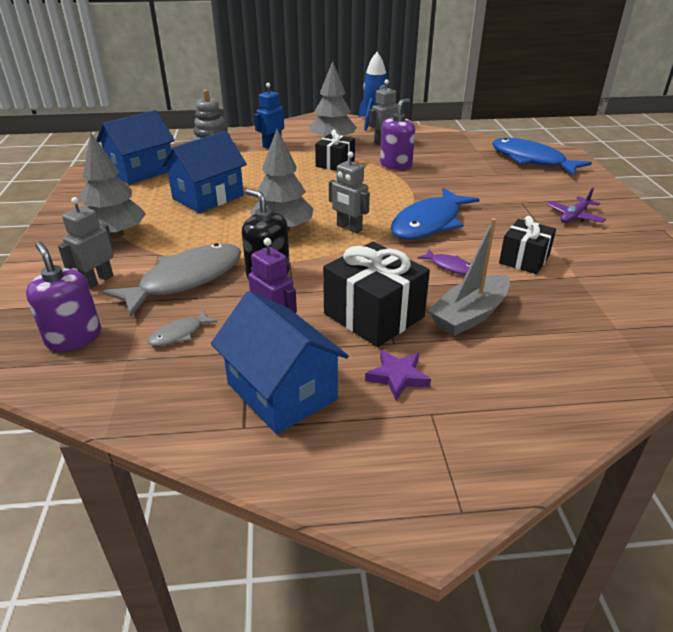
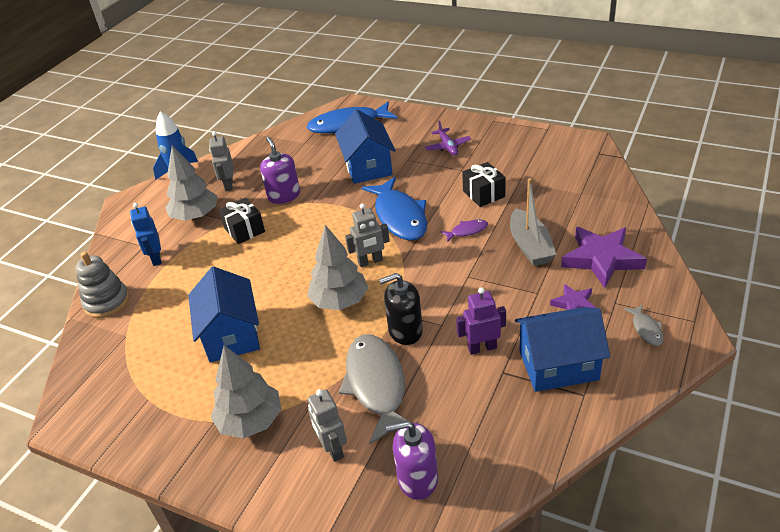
camera: 55 degrees left, 5 degrees up
(141, 171) = (114, 375): blue house -> blue house (367, 166)
(179, 334) = (456, 406): grey fish -> grey fish (646, 329)
(373, 315) = (501, 291): black gift -> none
(505, 379) = (601, 259): none -> purple star

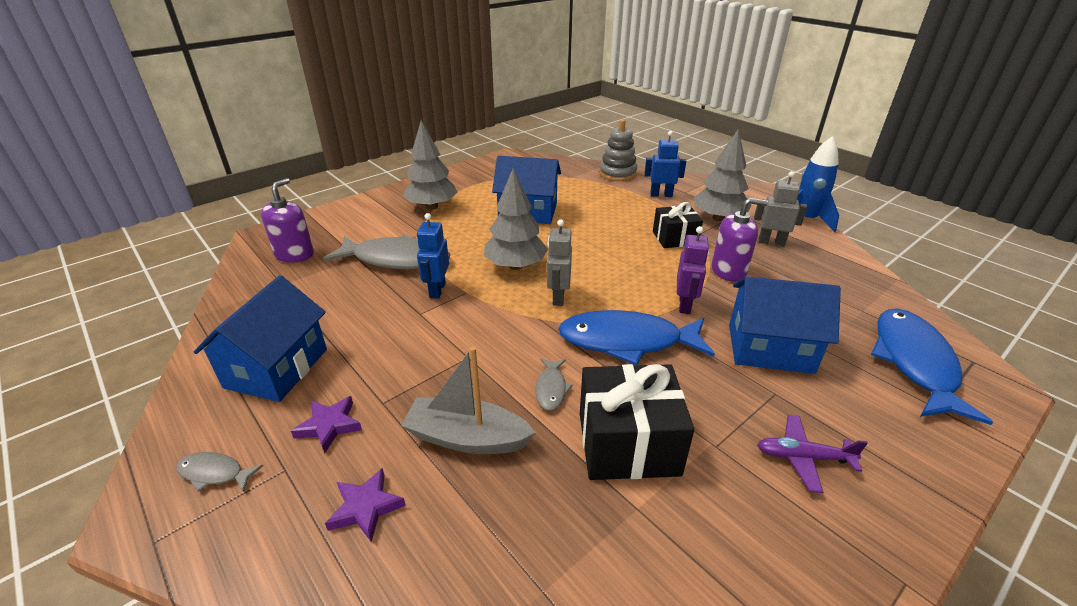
camera: 110 degrees right, 5 degrees down
(332, 449) = (366, 229): grey robot -> none
(405, 331) = (437, 290): black soap dispenser -> blue robot
(467, 231) = (551, 389): purple fish -> grey fish
(482, 348) = (361, 327): purple robot -> purple robot (685, 305)
(484, 194) = (628, 443): black gift -> black gift, size x1.57
(601, 259) = (366, 507): purple star -> purple star, size x0.53

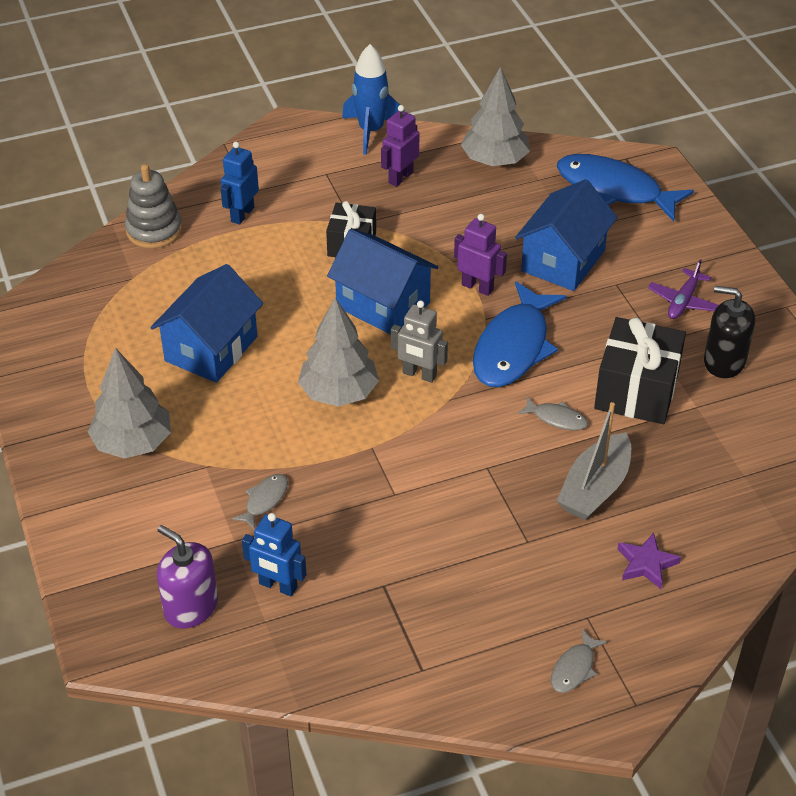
camera: 70 degrees left, 10 degrees up
(277, 368) = (440, 624): blue house -> blue house (383, 305)
(329, 426) = (544, 583): purple star -> none
(396, 260) = (264, 500): grey fish -> grey fish, size x0.44
(437, 290) = (355, 472): blue robot -> blue robot (278, 586)
(718, 218) = (328, 192): grey tree -> grey tree (495, 160)
(728, 271) = (436, 232): purple soap dispenser -> none
(735, 523) = (724, 361): none -> black soap dispenser
(771, 242) = (400, 177): grey robot -> purple robot

